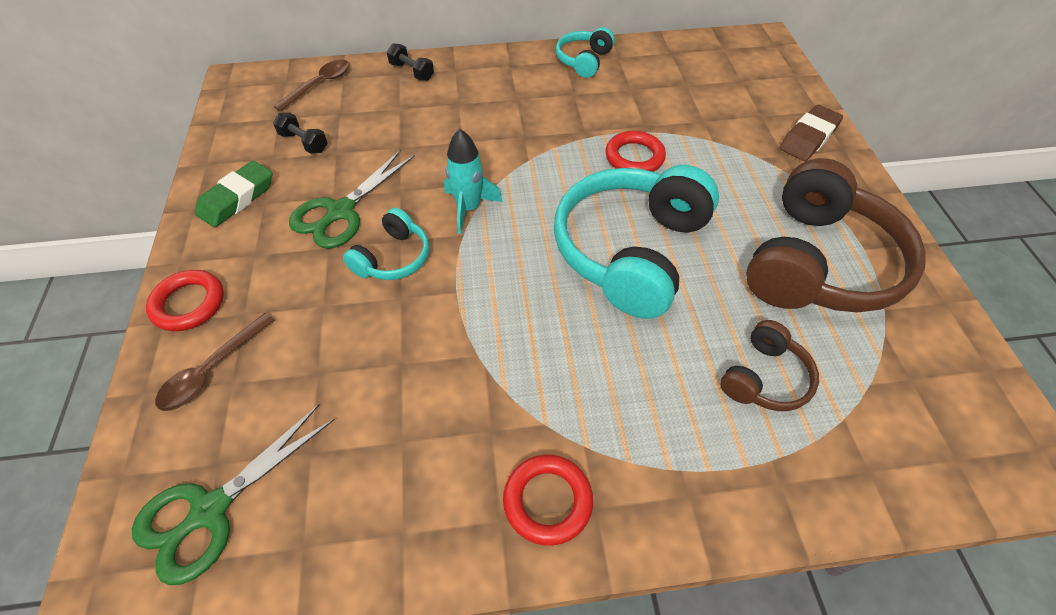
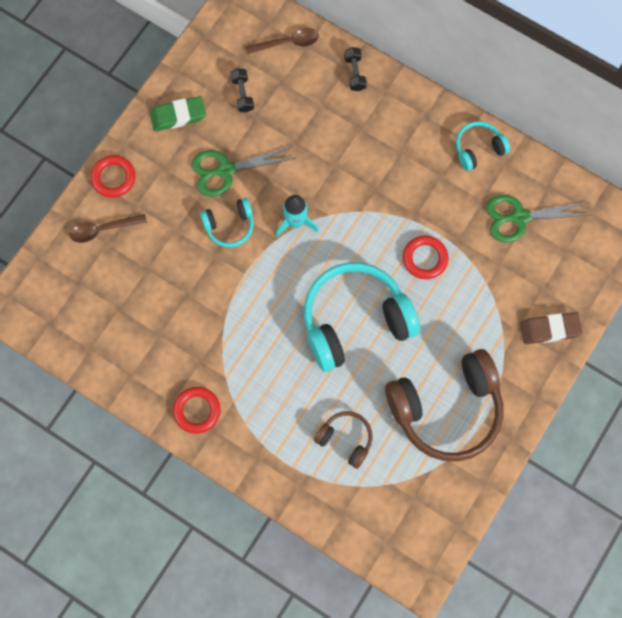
camera: 40 degrees right, 20 degrees up
(211, 510) = (65, 303): green scissors -> green scissors (519, 217)
(764, 378) = (345, 439): brown headphones -> brown headphones turned 135 degrees counterclockwise

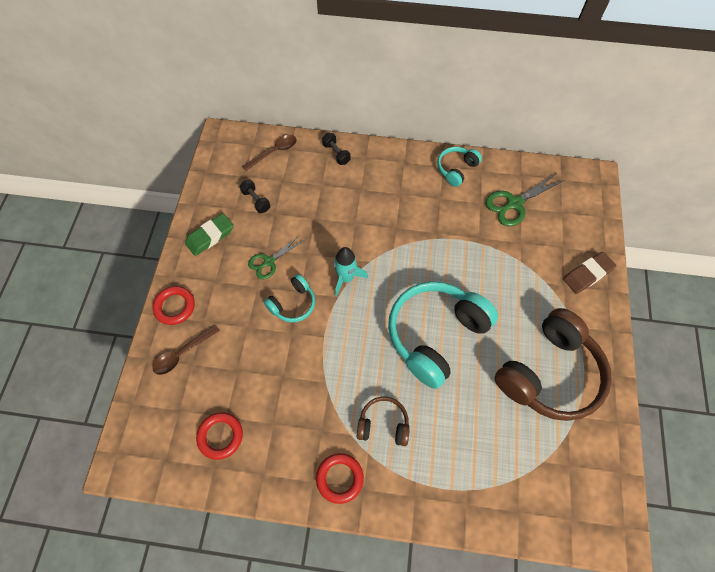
camera: 25 degrees left, 10 degrees down
(226, 170) = (269, 261): green scissors -> green scissors, size x0.67
(345, 439) = (483, 441): brown headphones -> brown headphones (383, 425)
(425, 258) = (462, 262): red ring -> red ring (220, 436)

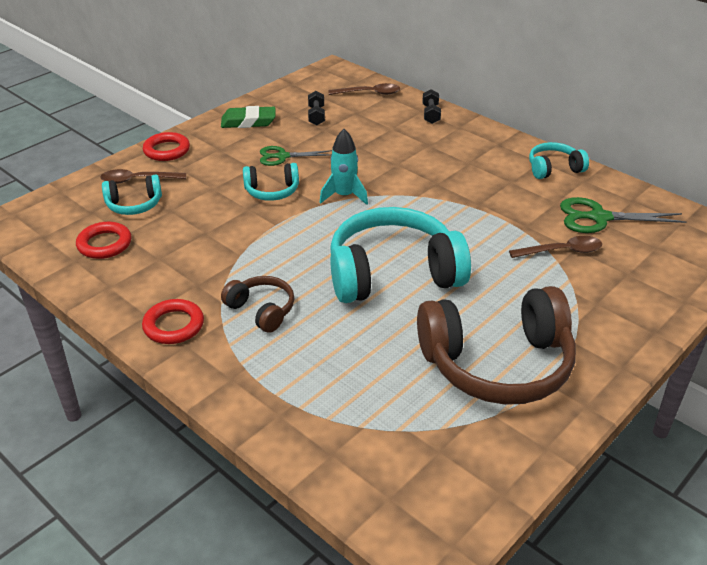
camera: 35 degrees right, 25 degrees down
(204, 381) = (134, 205): none -> turquoise headphones
(515, 249) = (562, 251): none -> brown spoon
(587, 274) = (638, 308): brown eraser -> none

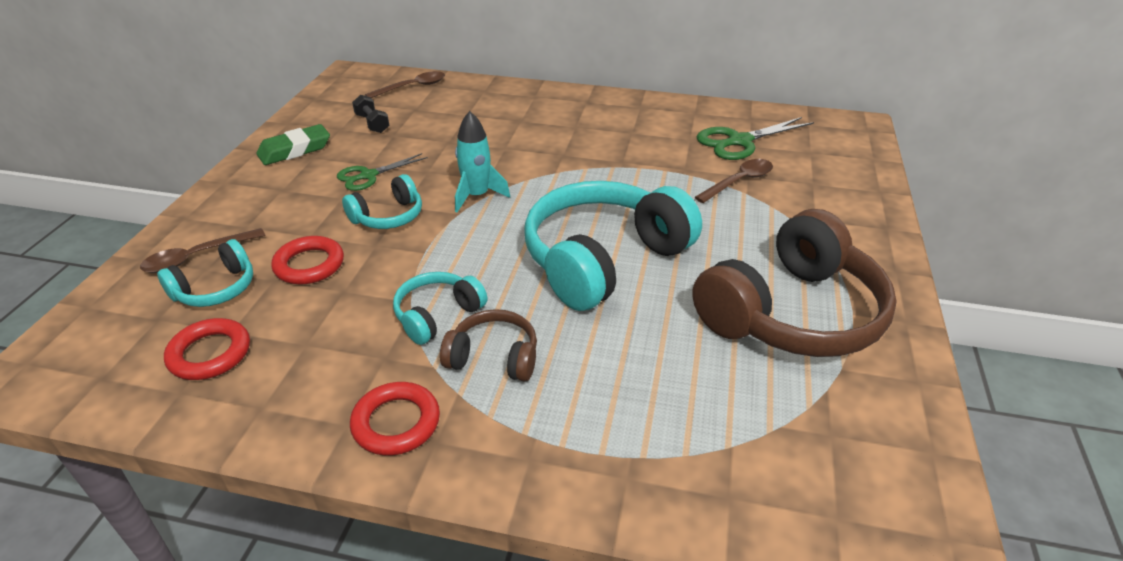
camera: 30 degrees left, 0 degrees up
(167, 150) = (211, 210): red ring -> red ring (309, 265)
(431, 114) = (495, 91): black dumbbell -> none
(554, 169) = (658, 110): turquoise headphones -> turquoise headphones (437, 315)

